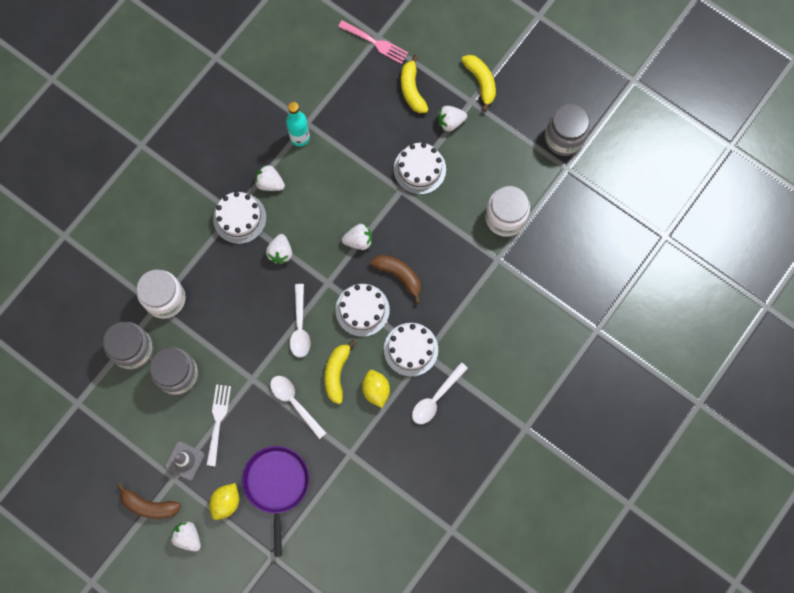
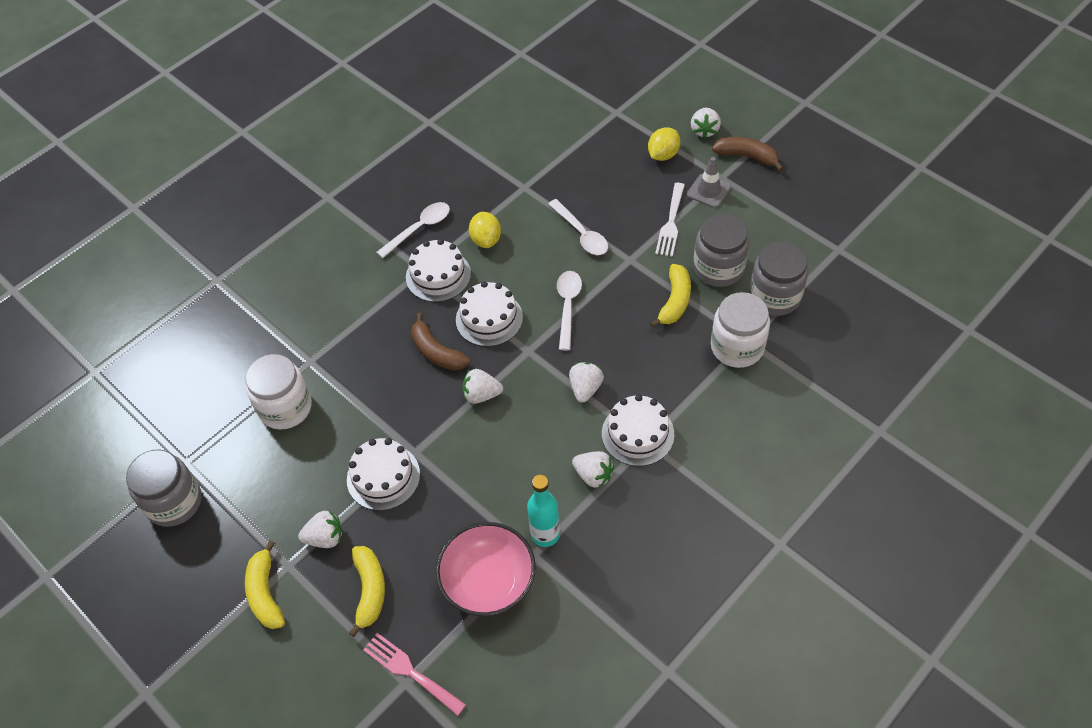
camera: 170 degrees left, 20 degrees down
(188, 537) = (704, 130): white strawberry -> white strawberry turned 45 degrees clockwise
(276, 485) = (607, 166): purple pan -> none
(334, 102) = (488, 582): none -> pink bowl
(337, 373) = (529, 258): yellow banana -> yellow banana (675, 301)

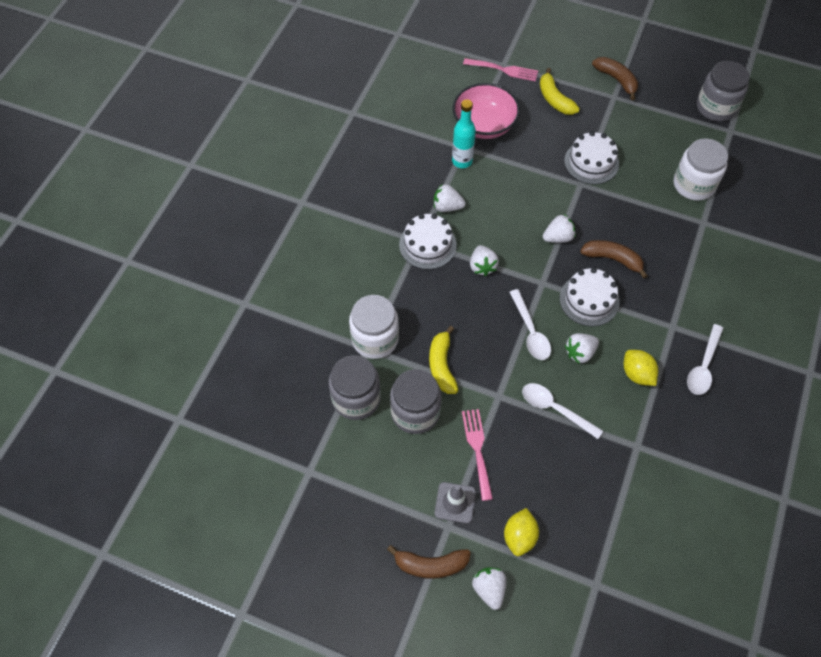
camera: 155 degrees right, 5 degrees up
(265, 593) = (616, 80): yellow banana -> brown banana
(325, 538) = (603, 117): white strawberry -> white strawberry (580, 353)
(438, 275) = (655, 325): white cake -> none
(671, 223) = (477, 449): white fork -> pink fork

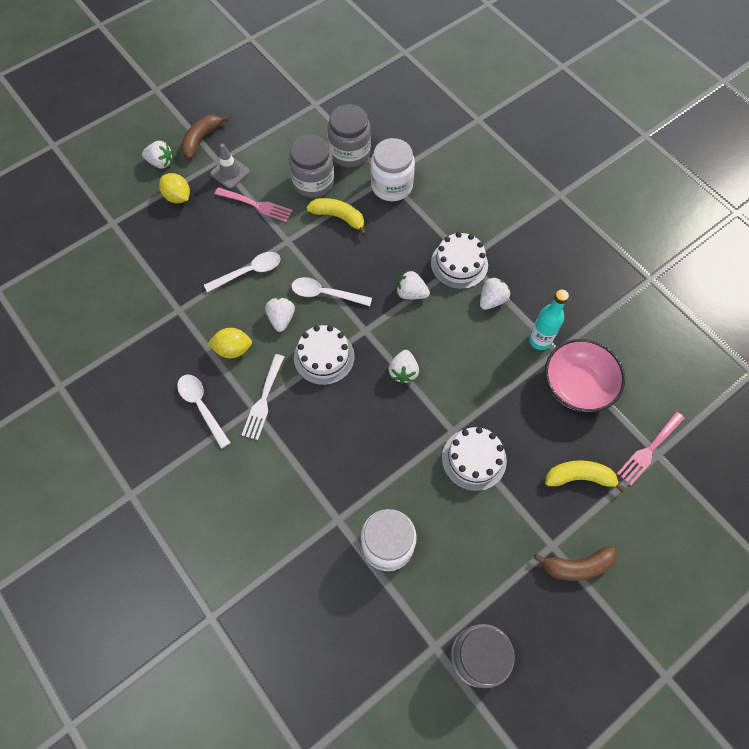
camera: 120 degrees right, 5 degrees up
(612, 259) = (351, 403): brown banana -> none
(660, 323) = (263, 400): none -> white fork

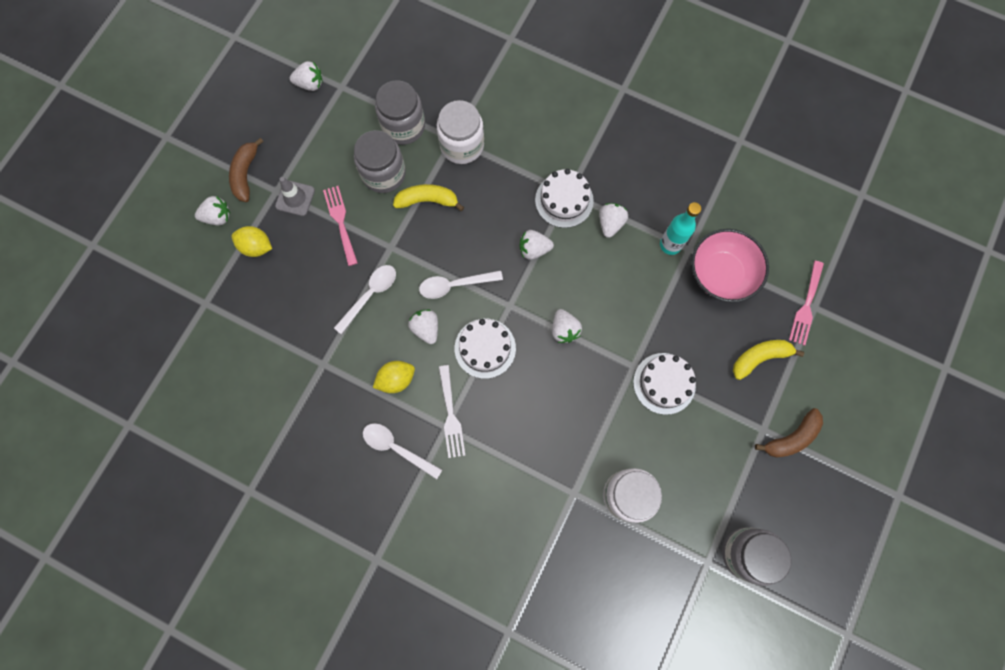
camera: 25 degrees left, 10 degrees up
(256, 205) = (340, 222): pink fork -> pink fork turned 105 degrees counterclockwise
(290, 93) = (310, 84): none -> white strawberry

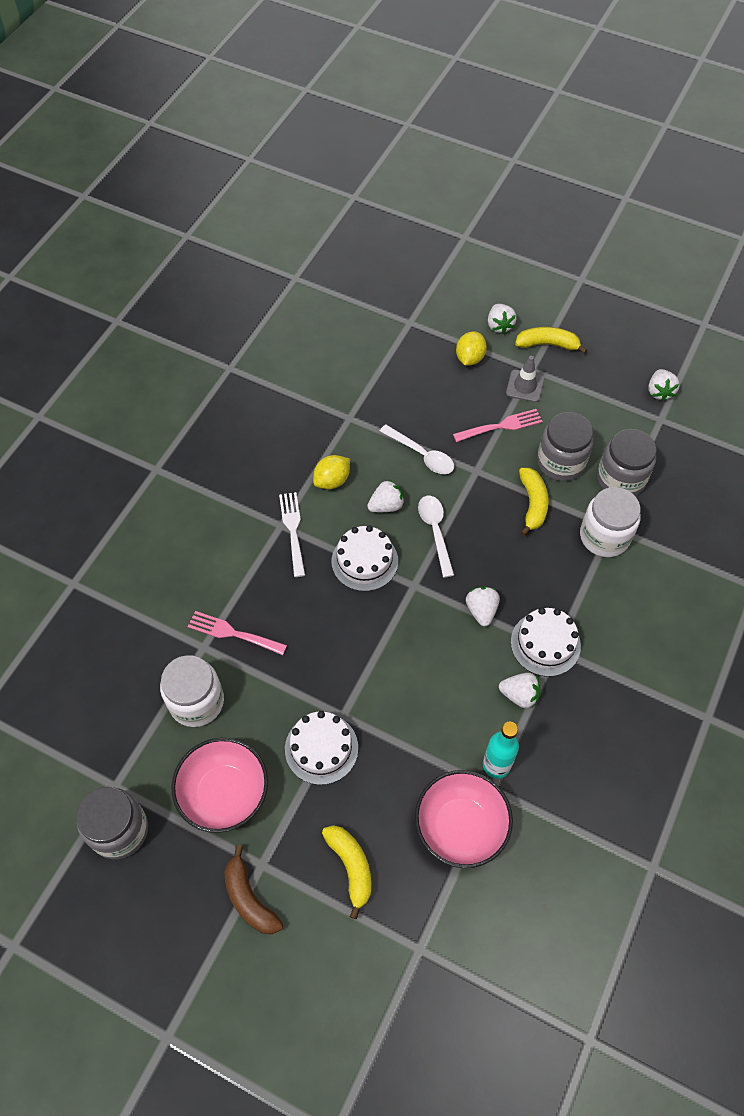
camera: 90 degrees right, 15 degrees down
(246, 174) = (547, 344): brown banana -> yellow banana
(396, 379) = (332, 480): yellow lemon -> yellow lemon turned 75 degrees clockwise
(396, 448) = (262, 483): white spoon -> none
(451, 415) = (293, 530): white fork -> white fork turned 90 degrees clockwise
(564, 330) = (386, 641): white strawberry -> none
(708, 464) = (224, 793): none -> pink bowl
(806, 306) = (420, 936): pink fork -> pink fork (232, 633)

